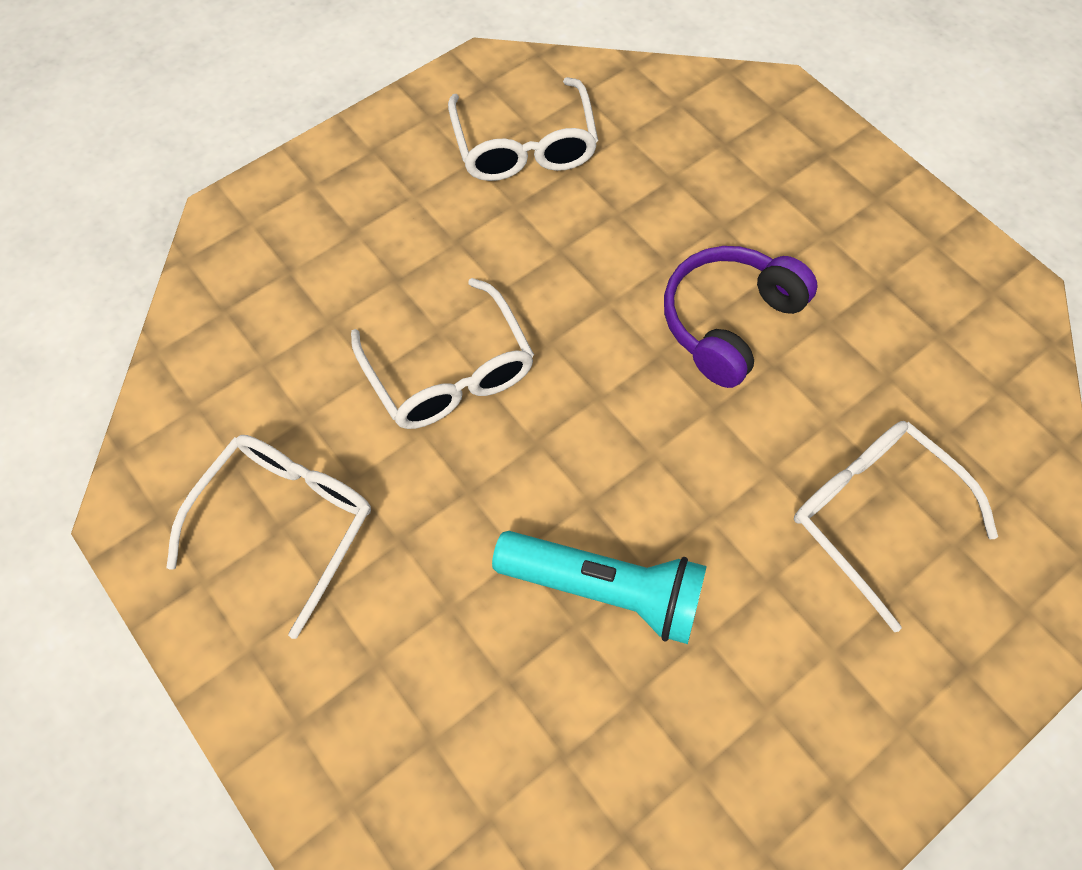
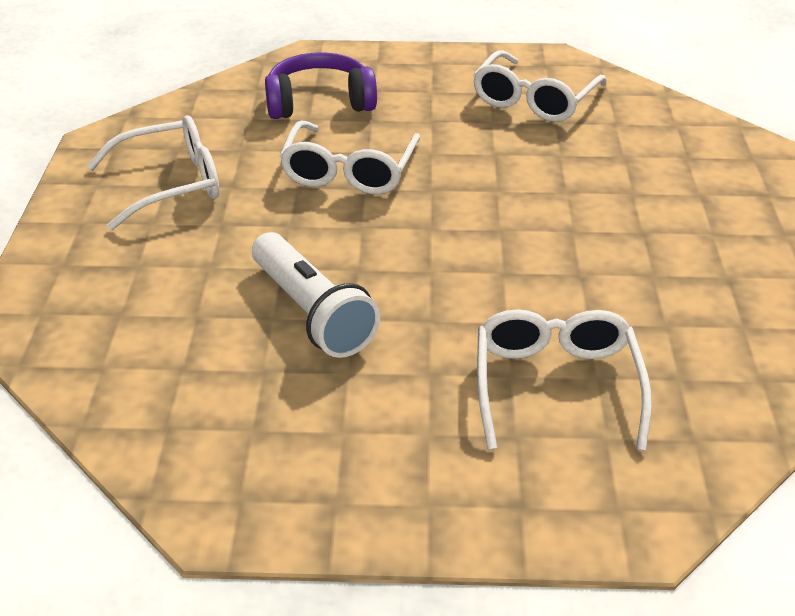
camera: 40 degrees right, 25 degrees down
(605, 590) = (312, 313): turquoise flashlight -> white flashlight
(729, 322) = (573, 239): purple headphones -> purple headphones (319, 102)

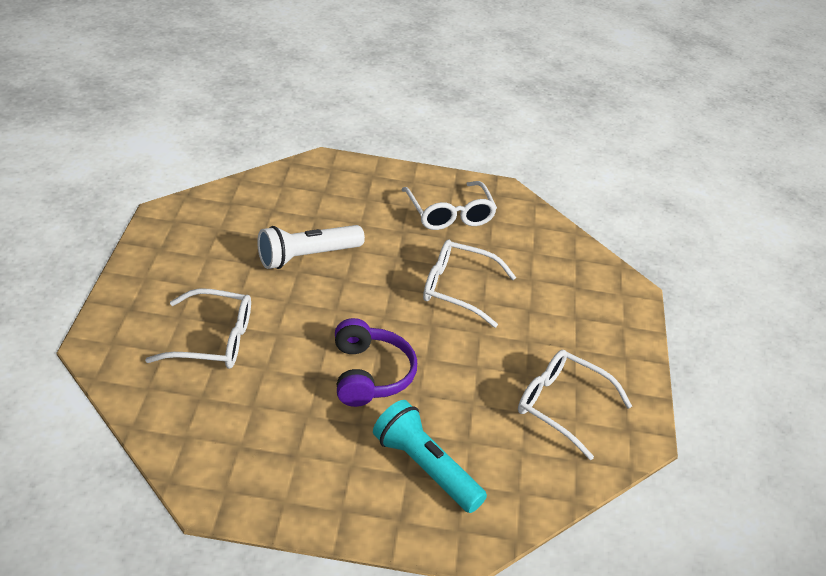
camera: 90 degrees right, 0 degrees up
(319, 102) = (555, 287): purple headphones -> purple headphones (369, 375)
(684, 182) = (425, 468): none -> turquoise flashlight

